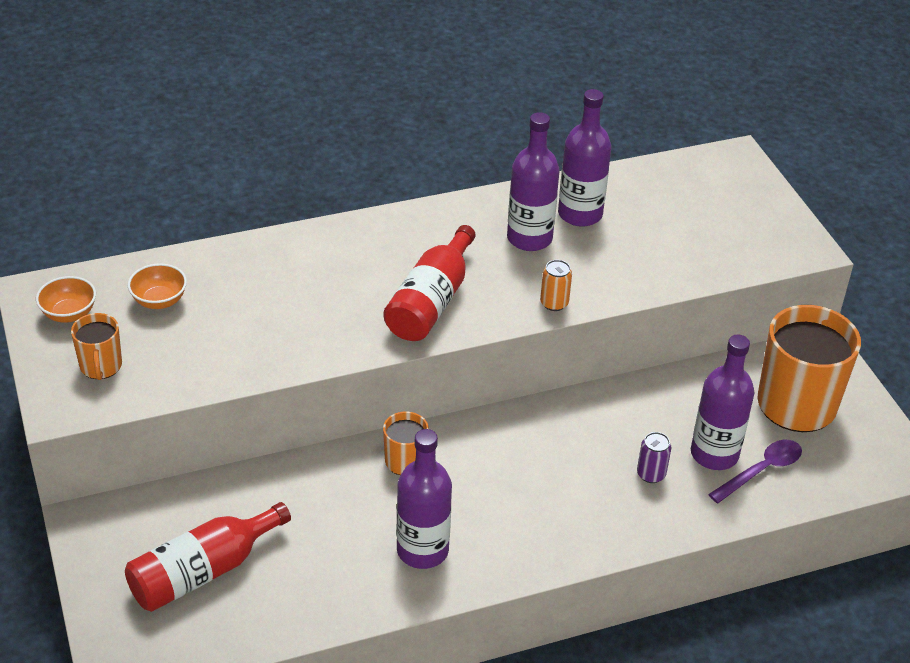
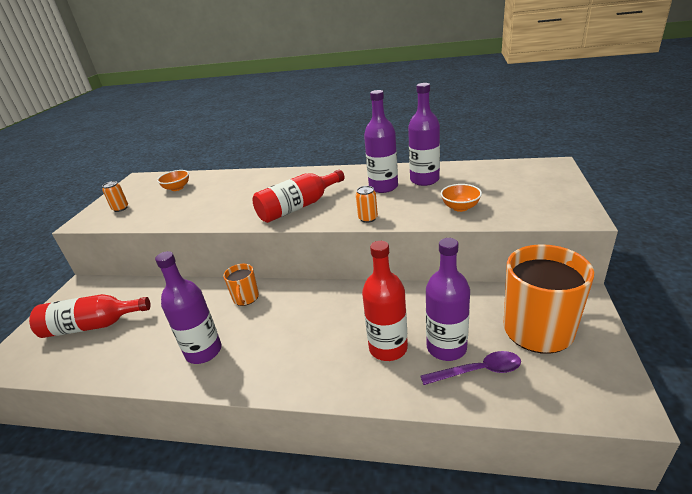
camera: 35 degrees right, 10 degrees down
(69, 314) = (137, 187): orange bowl -> orange bowl (460, 207)
(101, 366) = (120, 208): orange mug -> orange can
(651, 474) = (388, 348): purple can -> red bottle

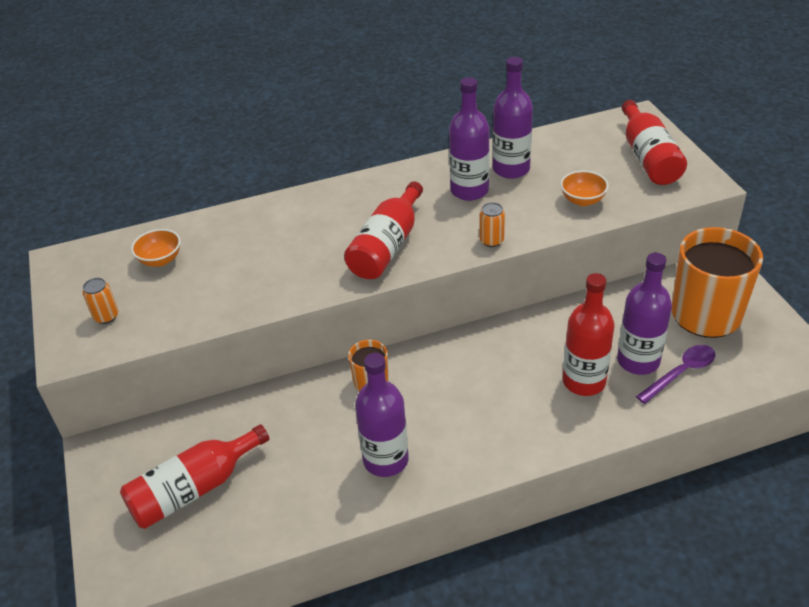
camera: 30 degrees left, 10 degrees up
(540, 190) = (648, 157): none -> red bottle

